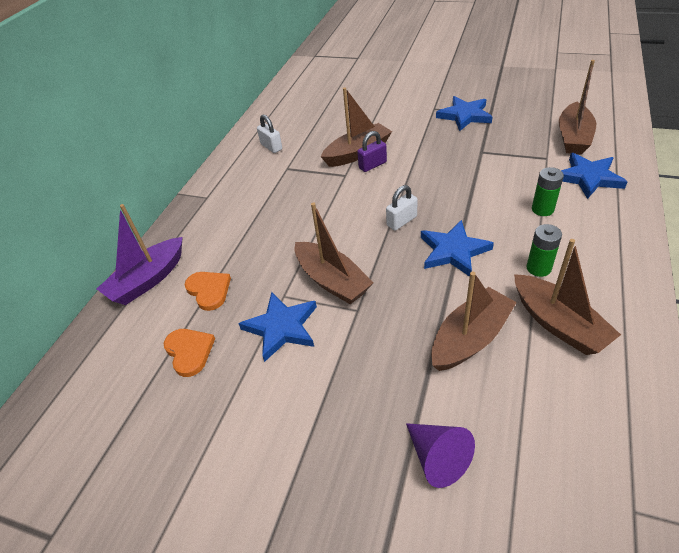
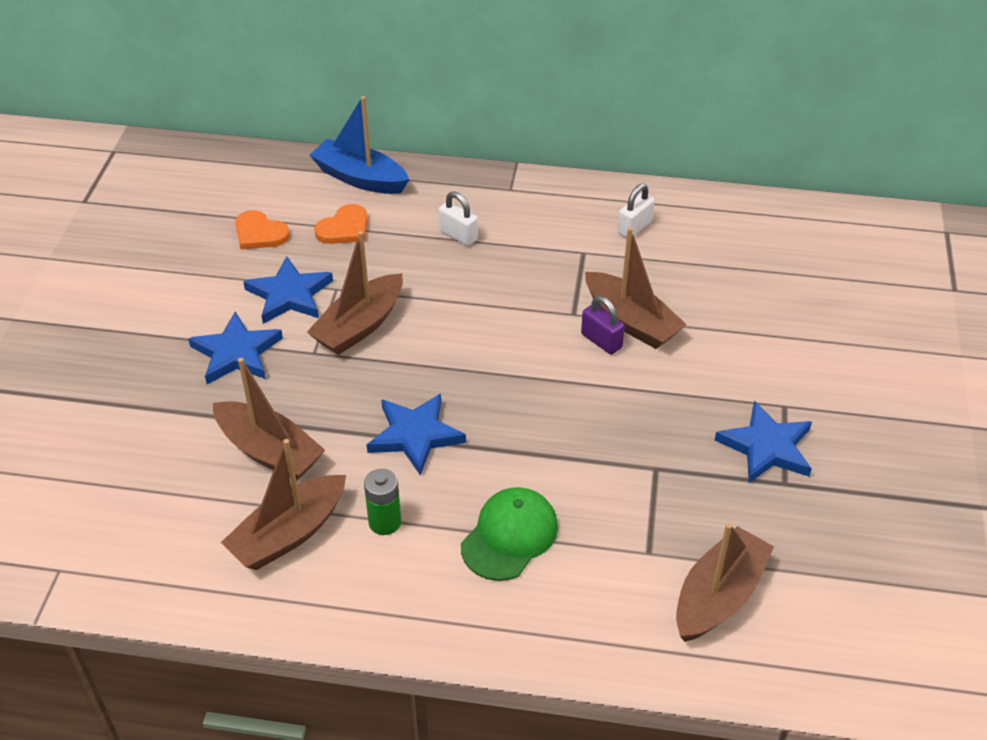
camera: 75 degrees right, 0 degrees up
(148, 280) = (360, 178): purple boat -> blue boat
(189, 352) = (259, 233): orange heart -> orange heart turned 75 degrees clockwise
(401, 221) = (473, 381): white padlock -> white padlock (458, 235)
(437, 458) = (126, 427): purple cone -> none
(542, 209) = (509, 536): green battery -> green cap
(573, 137) = (719, 596): brown boat -> brown boat turned 120 degrees clockwise
(588, 177) = (597, 603): blue star -> blue star (236, 353)

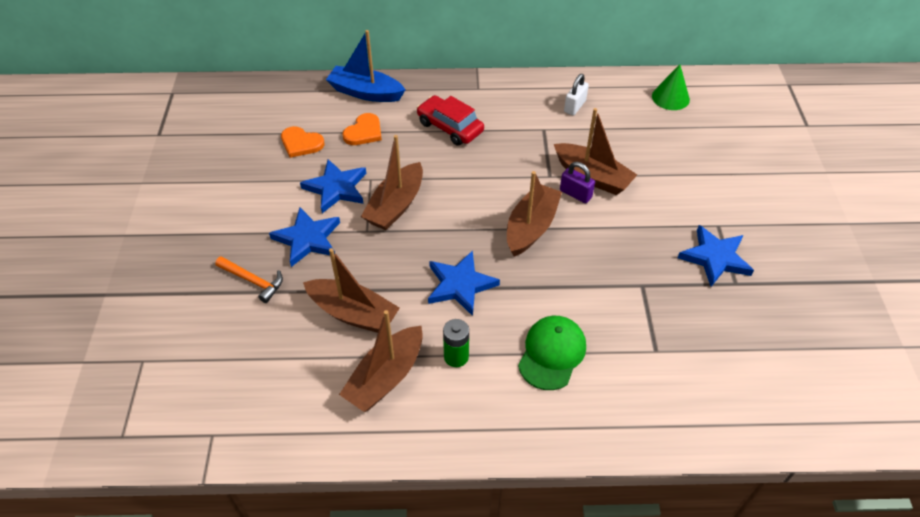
camera: 10 degrees left, 5 degrees up
(155, 395) = (253, 281): none -> orange hammer
(458, 235) = (450, 127): white padlock -> red car
(719, 596) = (715, 376): brown boat -> brown boat (531, 227)
(771, 231) = (670, 97): none -> green cone

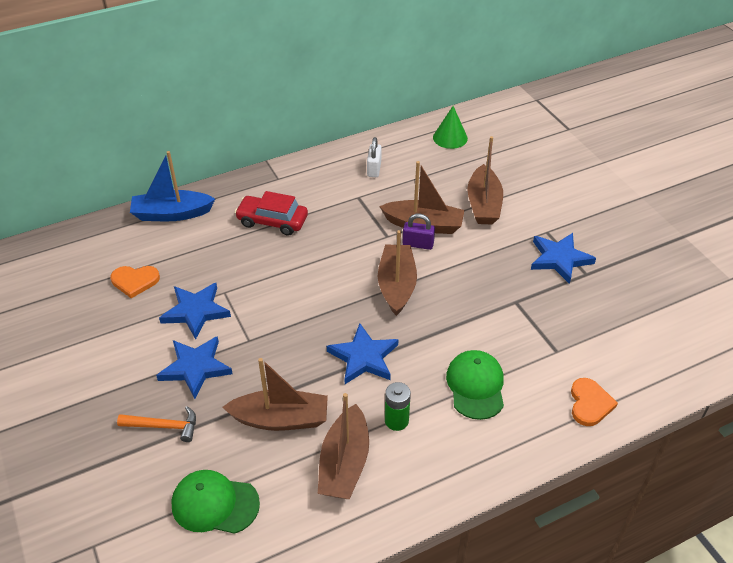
camera: 25 degrees left, 5 degrees down
(255, 366) = (215, 504): none -> green cap
(364, 132) = (192, 251): orange heart -> orange heart (589, 403)
(395, 205) = (263, 308): brown boat -> brown boat (483, 204)

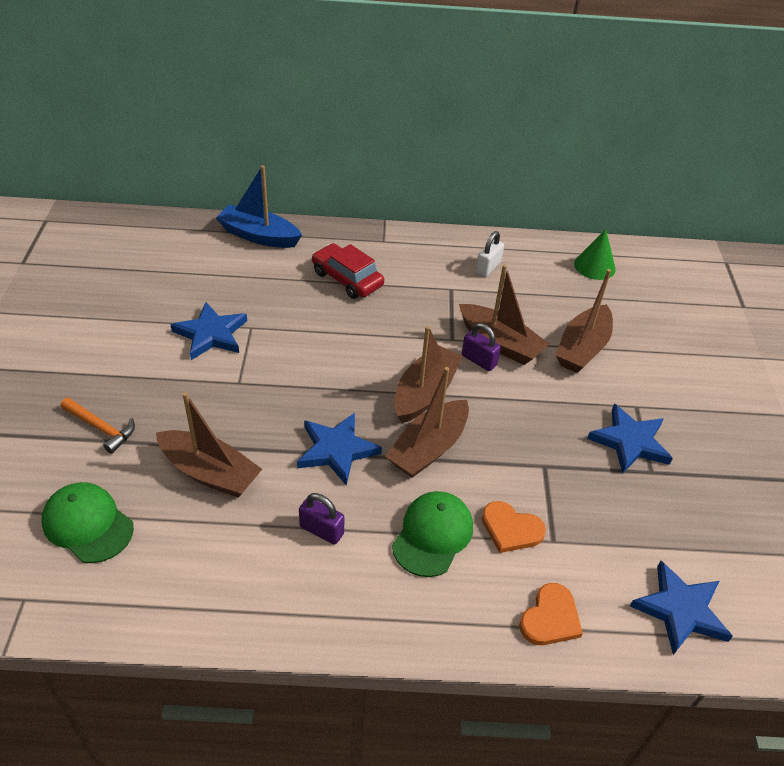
camera: 25 degrees right, 0 degrees up
(135, 281) = (179, 284): orange heart -> orange heart (511, 529)
(195, 368) = (170, 386): blue star -> blue star (680, 610)
(344, 463) = (237, 547): brown boat -> brown boat (428, 448)
(396, 420) = (321, 530): green battery -> purple padlock

